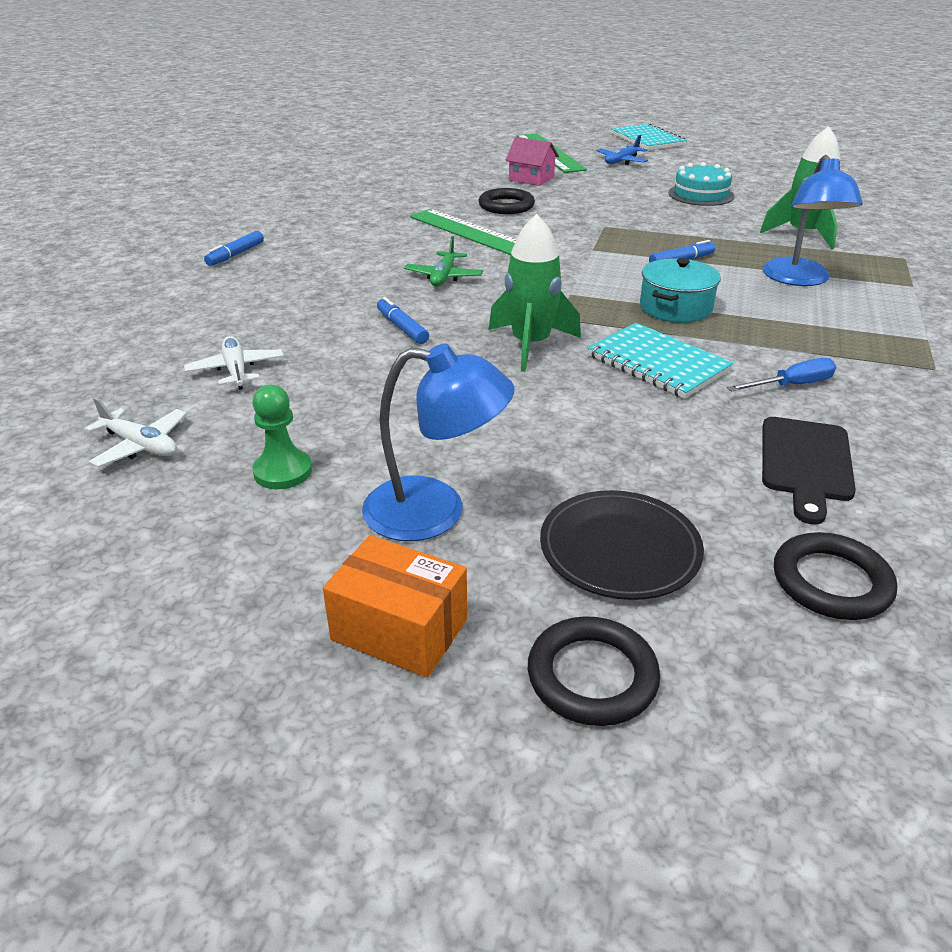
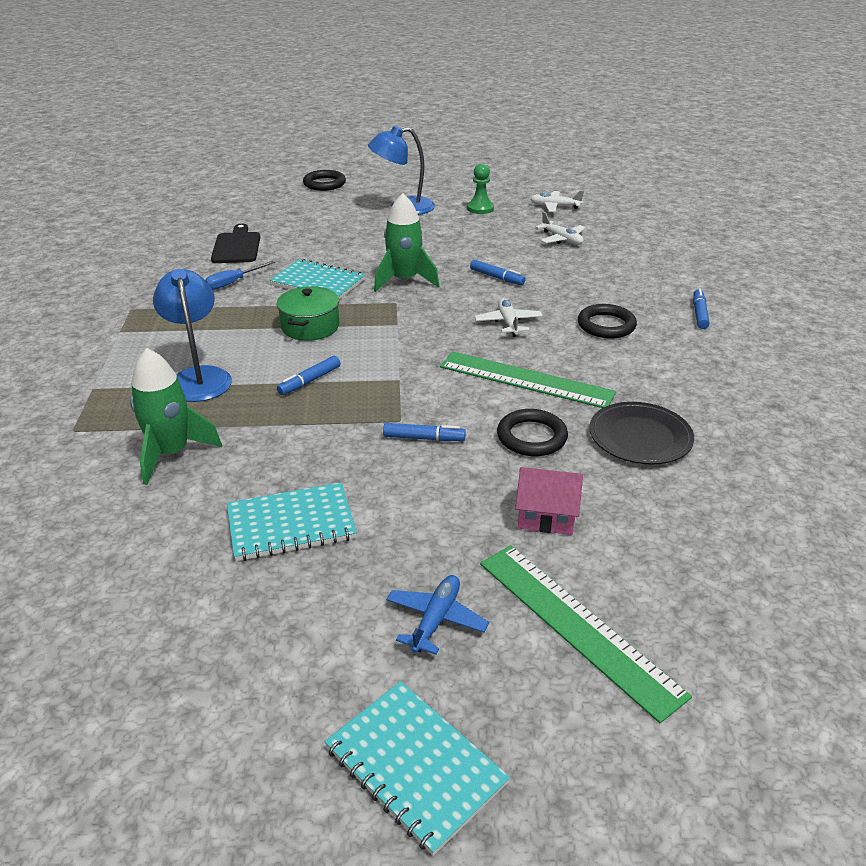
camera: 160 degrees right, 0 degrees up
(399, 629) = (392, 182): orange box -> none
(444, 277) = (508, 323): green plane -> white plane
(591, 216) = (423, 438): none -> blue marker
(619, 549) = (322, 209): black plate -> black plate (640, 437)
(675, 308) = (310, 326): turquoise pot -> green pot
(701, 194) = (291, 524): turquoise cake -> turquoise notebook
(831, 582) = (238, 212): black ring -> black ring (606, 325)

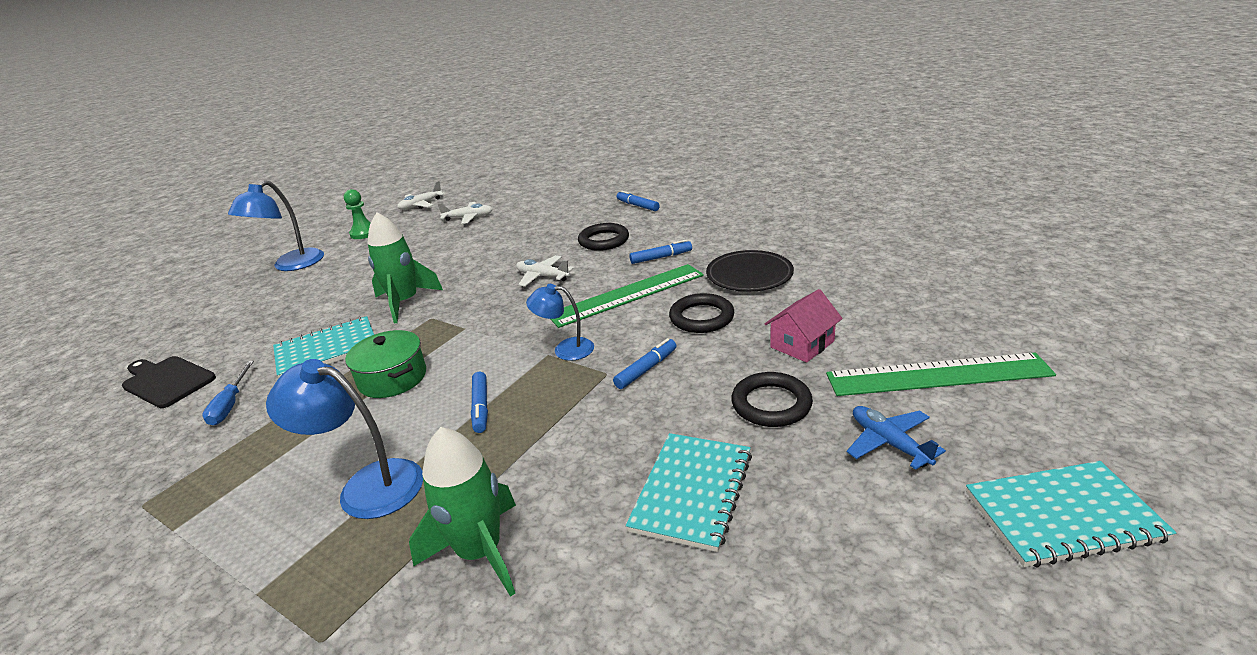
camera: 50 degrees left, 5 degrees down
(324, 184) = (164, 291): black ring -> black ring (771, 404)
(414, 385) = (565, 349): none -> blue lamp
(496, 277) = (473, 260): blue marker -> blue marker (660, 257)

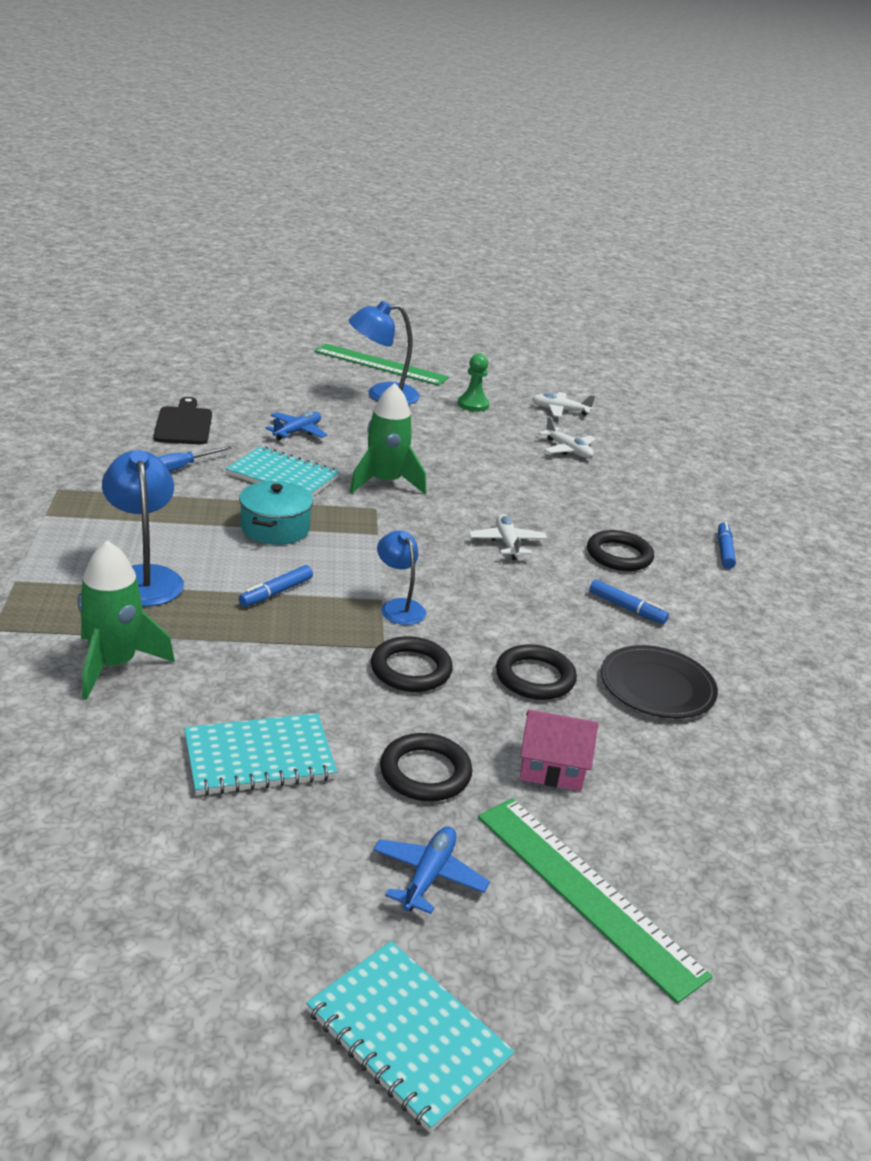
camera: 45 degrees right, 0 degrees up
(276, 321) = (297, 432): none -> blue plane
(392, 378) = (275, 528): green pot -> turquoise pot
(627, 295) = (528, 611): green ruler -> green ruler (380, 365)
(646, 369) = (411, 669): blue marker -> black ring

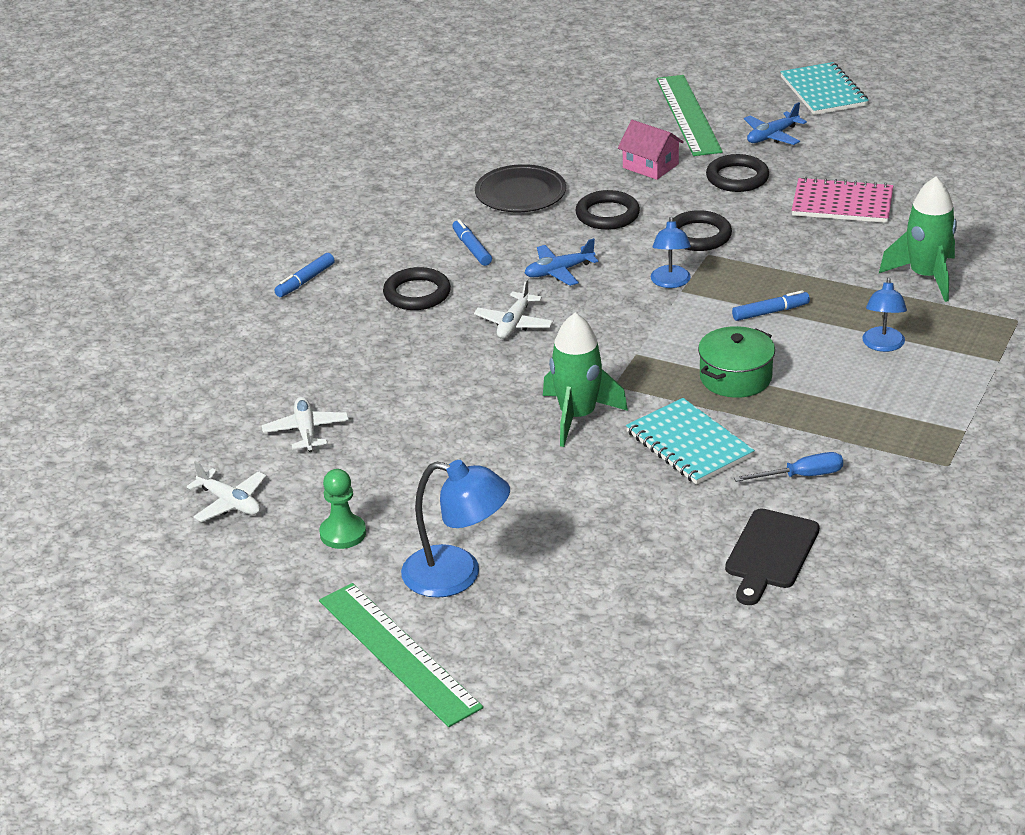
camera: 145 degrees left, 5 degrees up
(144, 577) = (883, 345): blue lamp -> blue lamp, size x0.62
(259, 757) = (842, 204): turquoise notebook -> pink notebook
(275, 528) = (735, 377): turquoise pot -> green pot
(297, 432) = (628, 516): blue plane -> blue plane (559, 271)

